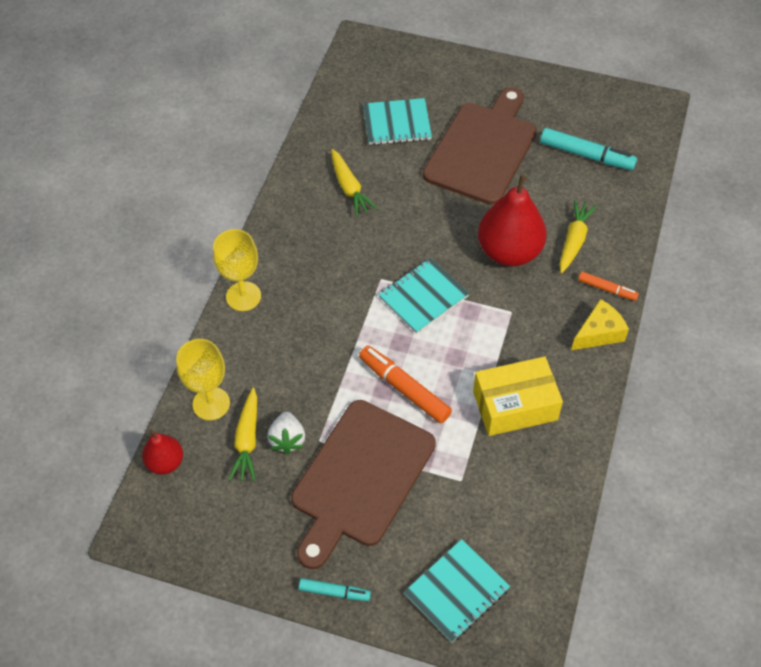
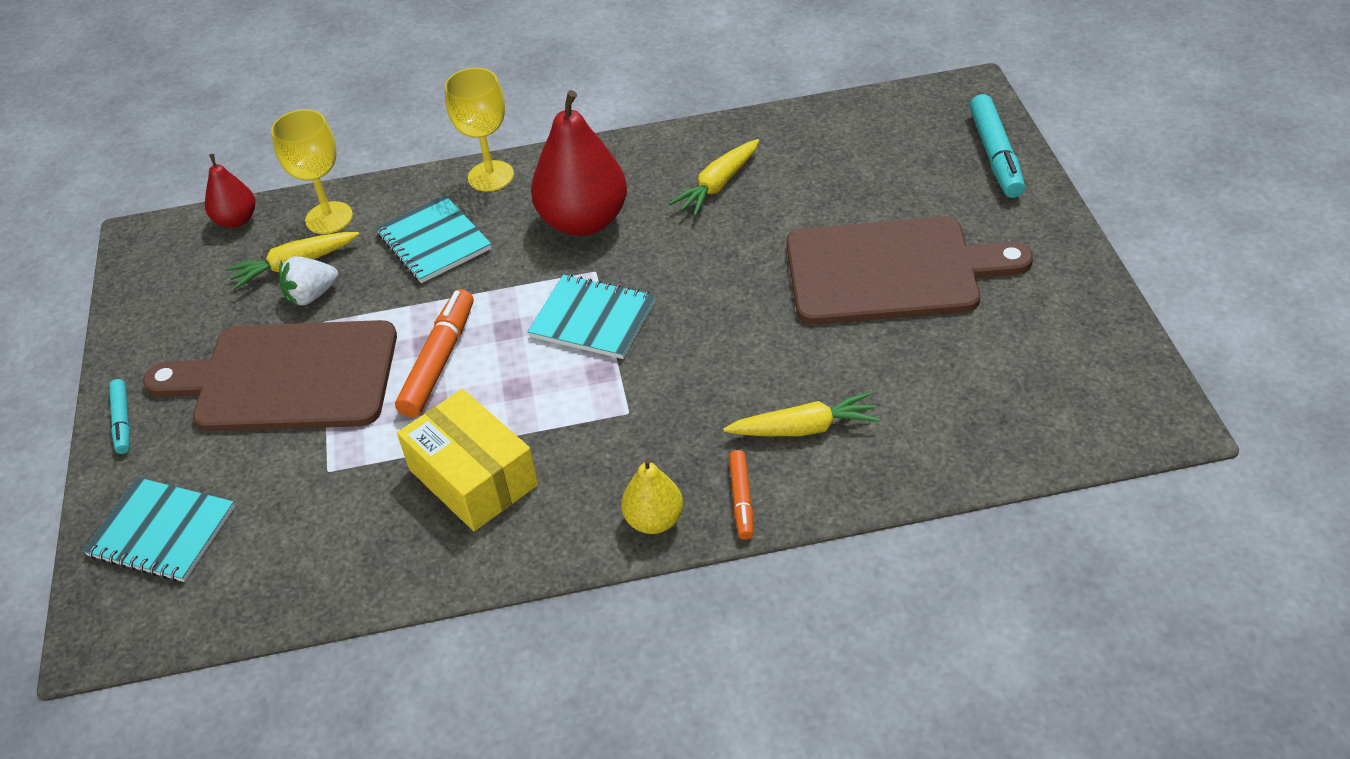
camera: 65 degrees right, 10 degrees down
(397, 123) = (862, 178): turquoise notebook -> turquoise notebook (434, 242)
(509, 252) = (730, 369): red pear -> red pear (583, 221)
(586, 155) = (981, 379): turquoise marker -> turquoise marker (995, 155)
(599, 333) = (654, 520): yellow cheese -> yellow pear

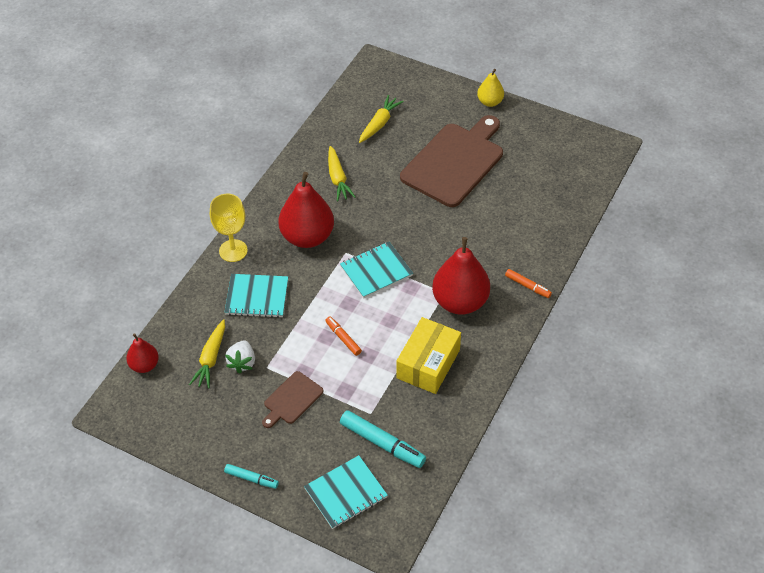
camera: 55 degrees left, 5 degrees up
(287, 377) = (291, 399): brown cutting board -> brown cutting board, size x0.48
(329, 218) = (189, 327): yellow goblet -> none
(439, 361) = (343, 338): orange marker -> orange marker, size x0.58
(473, 477) = (428, 364): yellow box -> yellow box turned 60 degrees counterclockwise
(627, 440) = (460, 302): none -> red pear
(654, 520) = (511, 319): yellow pear -> yellow pear (490, 102)
(804, 428) = (511, 244): yellow carrot -> yellow carrot (379, 124)
(995, 155) = (424, 85): turquoise marker -> turquoise marker (382, 443)

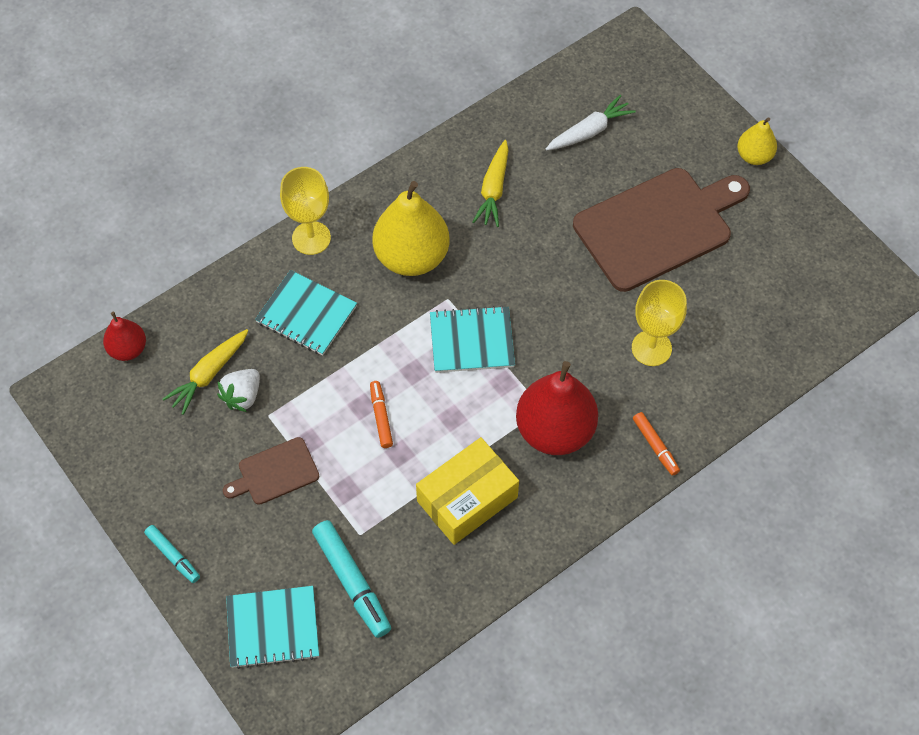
camera: 25 degrees right, 10 degrees up
(307, 237) = (411, 257): red pear -> yellow pear
(379, 124) = (589, 131): yellow carrot -> white carrot
(492, 232) = (651, 348): none -> yellow goblet

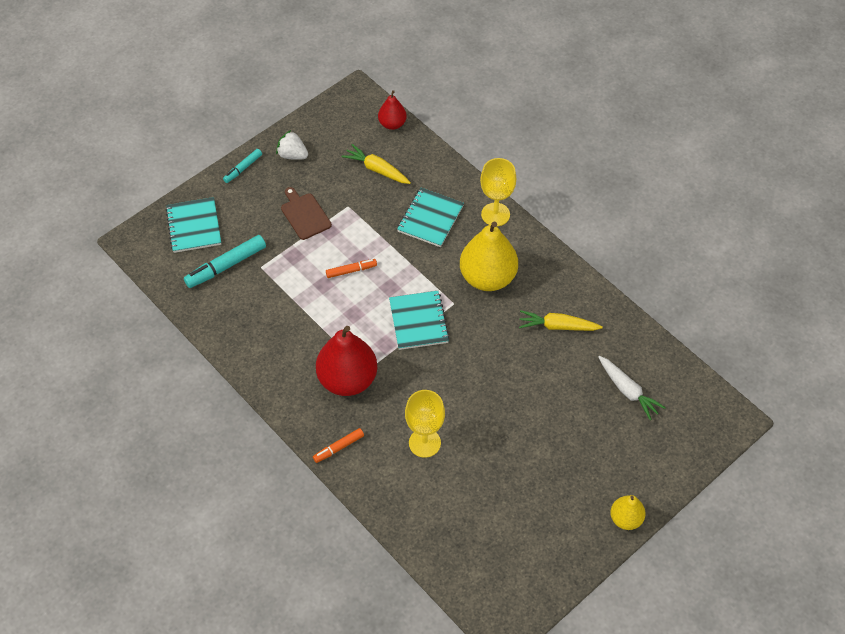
camera: 85 degrees right, 5 degrees down
(242, 396) = (361, 190): white strawberry -> white strawberry (292, 155)
(467, 499) = (289, 327): yellow box -> none
(658, 226) = (540, 445): brown cutting board -> none

